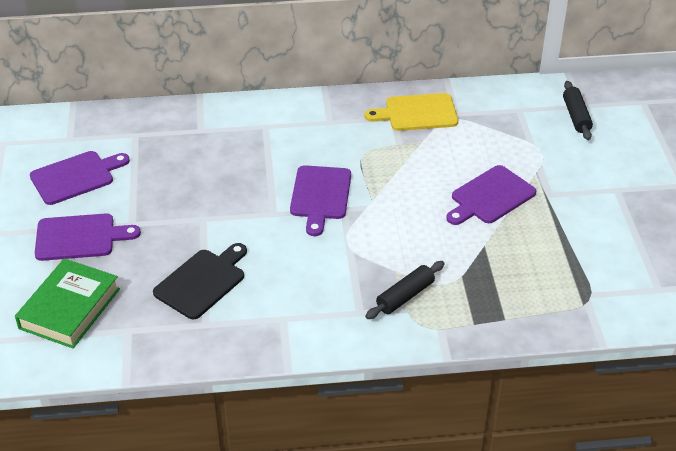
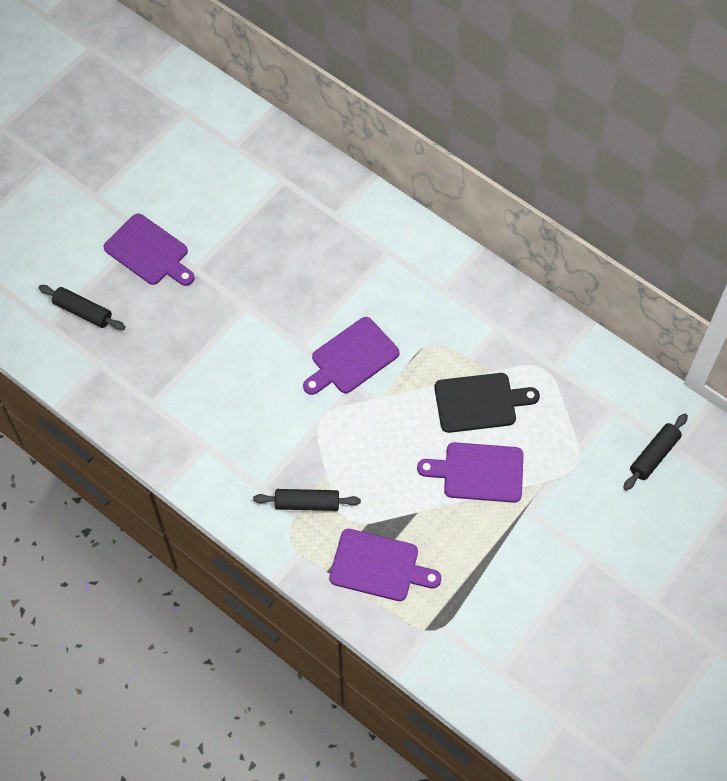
camera: 45 degrees right, 20 degrees up
(70, 308) = (83, 312): green book -> black rolling pin
(76, 177) = (202, 189): purple cutting board -> purple cutting board (379, 566)
(202, 281) = (187, 365): black cutting board -> black cutting board (479, 402)
(417, 113) = (523, 338): yellow cutting board -> none

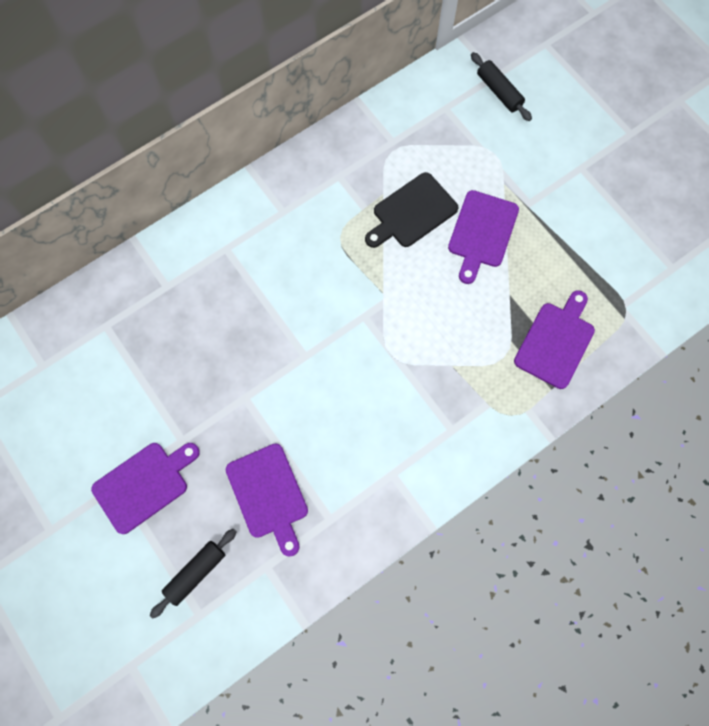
camera: 75 degrees left, 10 degrees up
(307, 503) = (478, 390): black rolling pin -> none
(351, 358) = (333, 311): purple cutting board -> purple cutting board (268, 495)
(479, 402) = (412, 212): black cutting board -> black cutting board turned 135 degrees counterclockwise

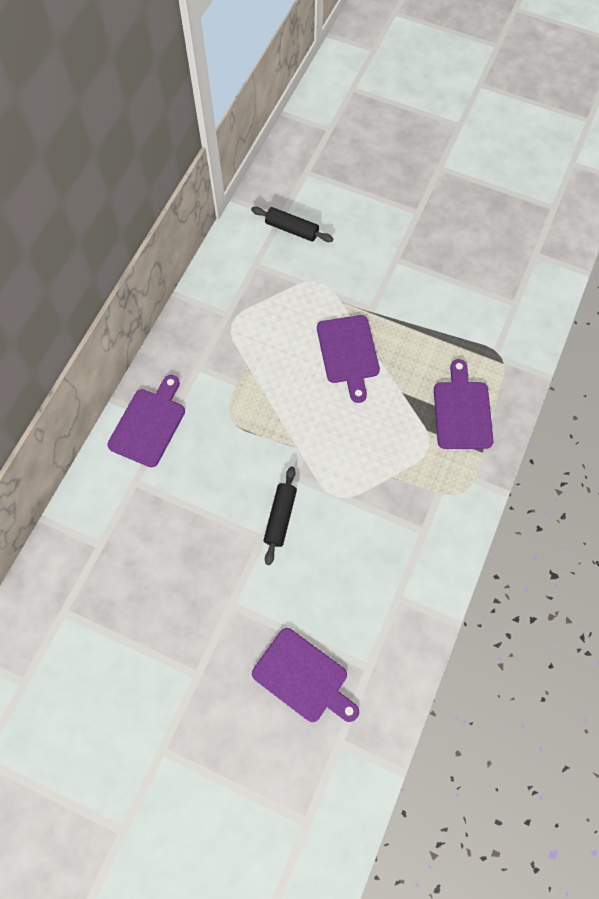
camera: 30 degrees left, 5 degrees down
(144, 484) = (186, 735): purple cutting board -> purple cutting board (149, 424)
(196, 573) = (281, 786): black rolling pin -> black rolling pin (280, 517)
(412, 212) = (280, 366): black cutting board -> none

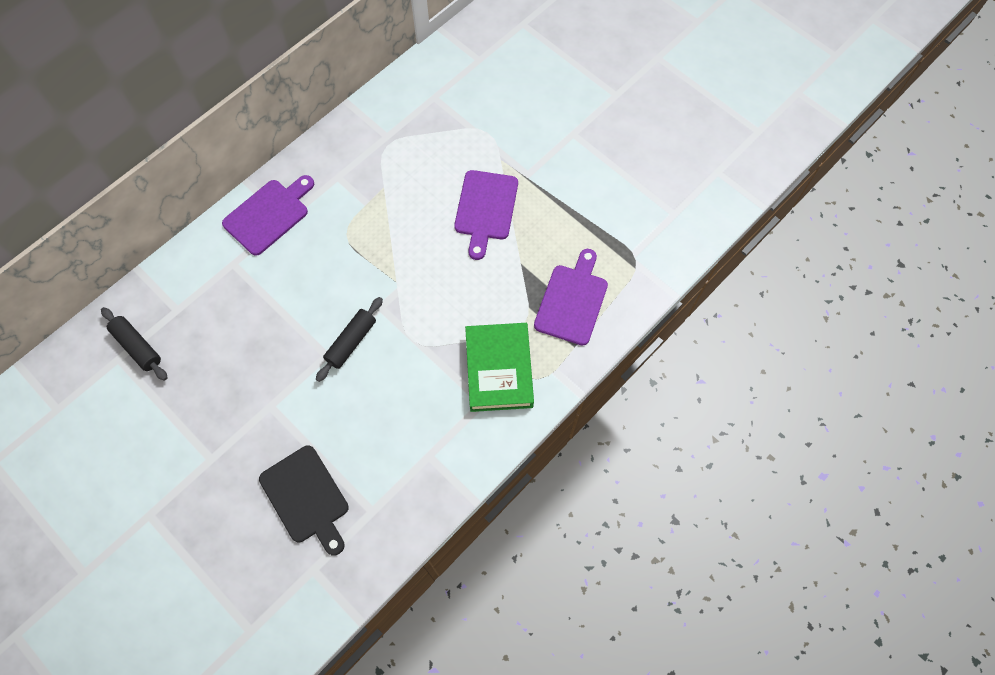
camera: 20 degrees right, 0 degrees up
(292, 229) = (483, 74): black rolling pin -> black rolling pin (137, 347)
(303, 677) = (306, 498): purple cutting board -> black cutting board
(425, 496) = (498, 370): none -> green book

